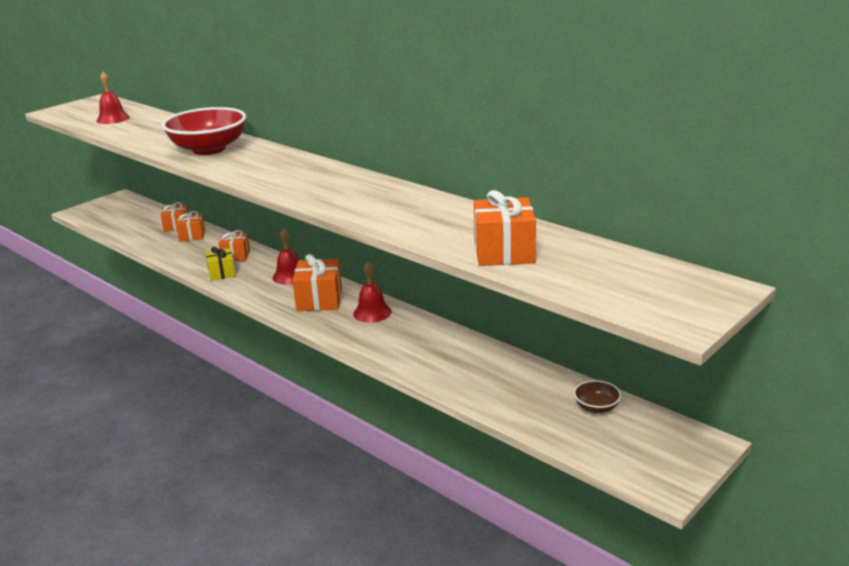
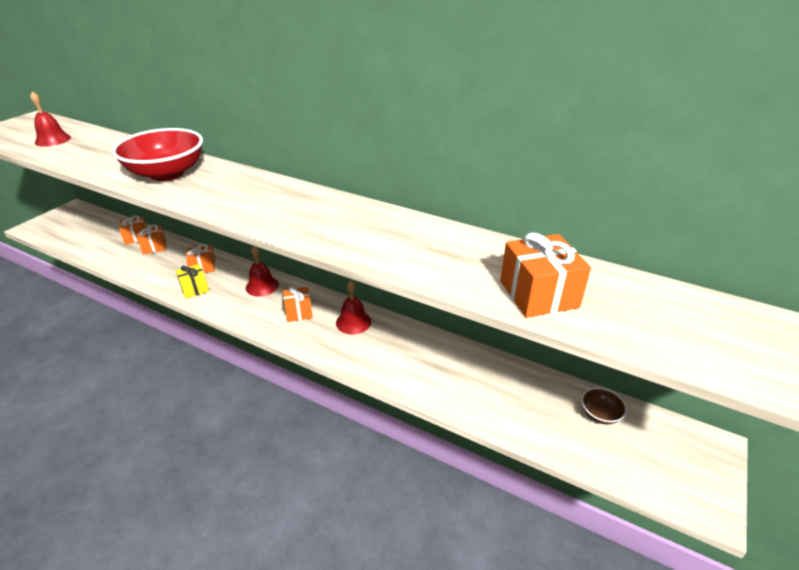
camera: 15 degrees left, 10 degrees up
(319, 300) = (299, 312): orange gift -> orange gift, size x0.64

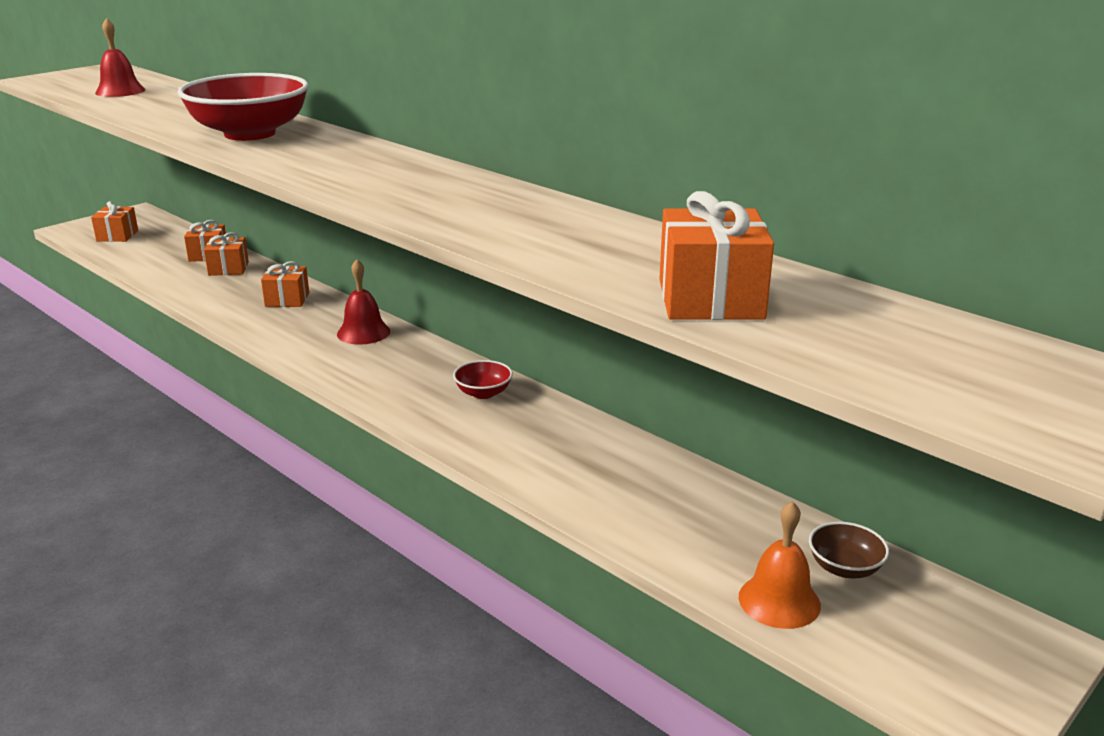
camera: 15 degrees right, 10 degrees down
(194, 288) = (263, 323): yellow gift -> none
(299, 312) = (404, 370): orange gift -> orange gift (117, 236)
(353, 322) = (483, 393): red bell -> red bowl
(577, 446) = (779, 601): none -> orange bell

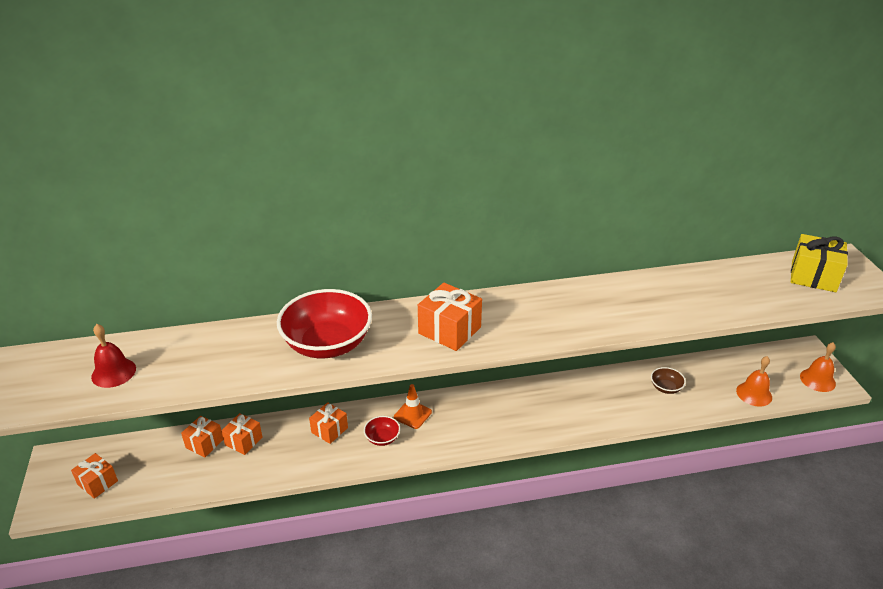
camera: 55 degrees left, 10 degrees up
(363, 332) = (412, 414): red bell -> orange traffic cone
(483, 393) = (528, 399): red bowl -> red bowl (382, 438)
(710, 299) = (728, 300): orange gift -> orange gift (449, 330)
(844, 568) = (743, 366): brown bowl -> brown bowl (666, 388)
(952, 682) = (817, 380): none -> orange bell
(955, 359) = (813, 276): none -> yellow gift

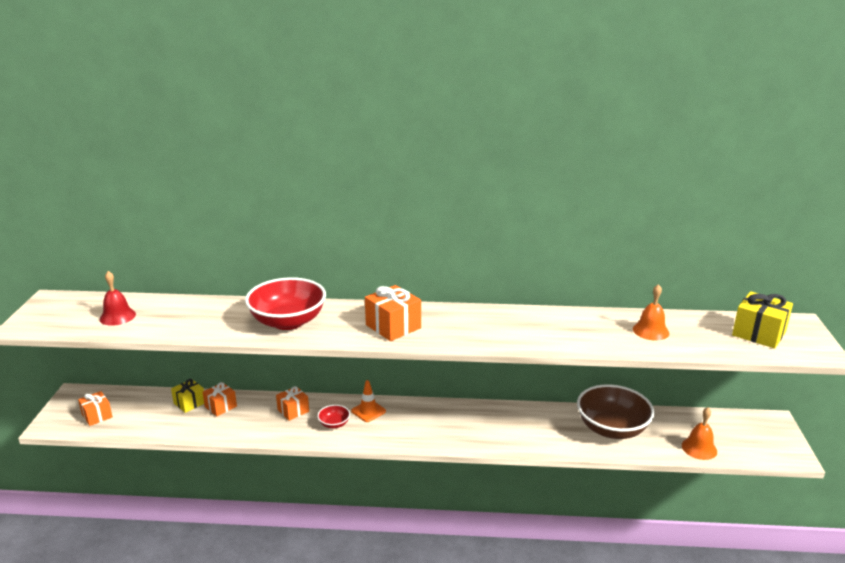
camera: 15 degrees right, 10 degrees down
(204, 443) = (189, 403): orange gift -> yellow gift
(666, 388) = (612, 429): brown bowl -> brown bowl, size x2.27
(817, 380) = (772, 447): orange bell -> orange bell (650, 331)

